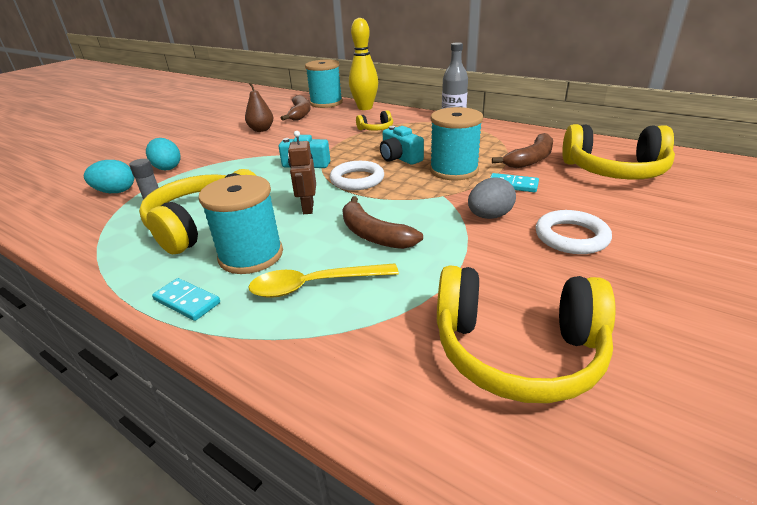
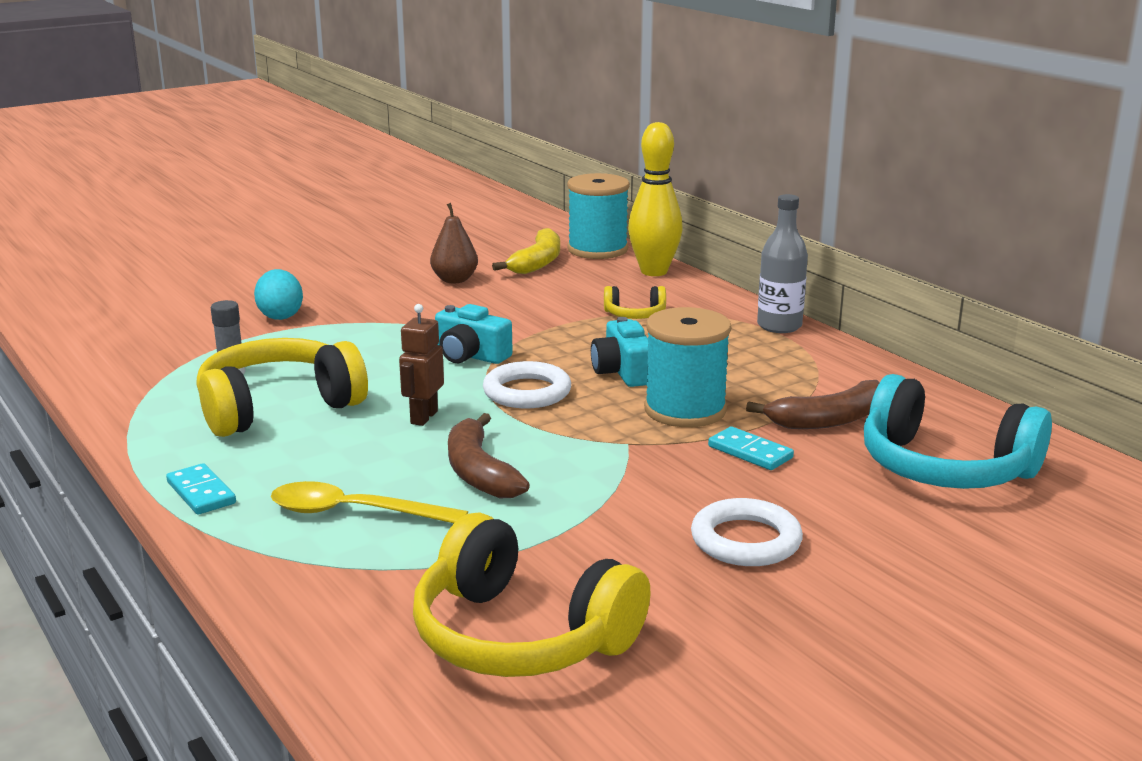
camera: 20 degrees right, 10 degrees down
(116, 192) = (195, 337): turquoise egg -> none
(251, 255) = (306, 460): turquoise spool -> none
(300, 114) = (537, 262): brown banana -> yellow banana
(489, 216) = (662, 487): grey egg -> none
(614, 170) = (944, 468): yellow headphones -> turquoise headphones

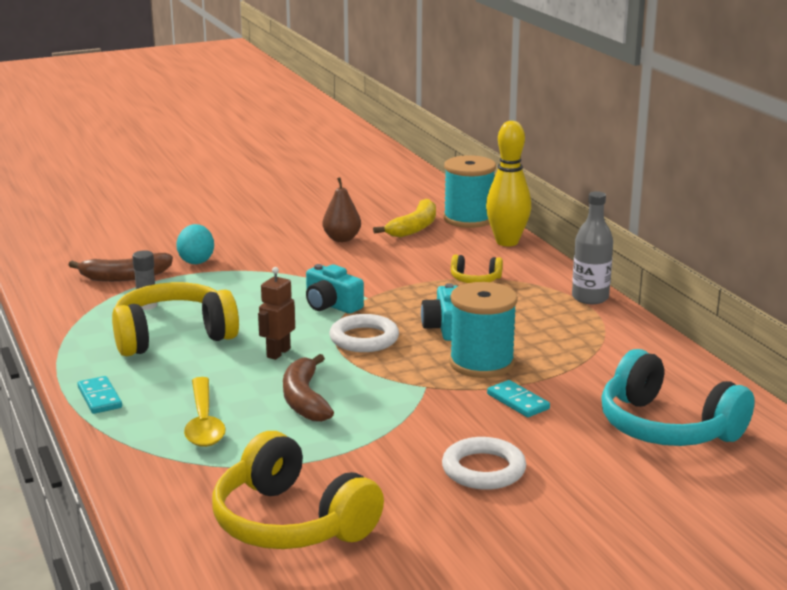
camera: 10 degrees right, 0 degrees up
(354, 512) = (203, 422): yellow spoon -> yellow spoon turned 120 degrees counterclockwise
(829, 420) = (593, 380): brown banana -> brown banana (125, 277)

